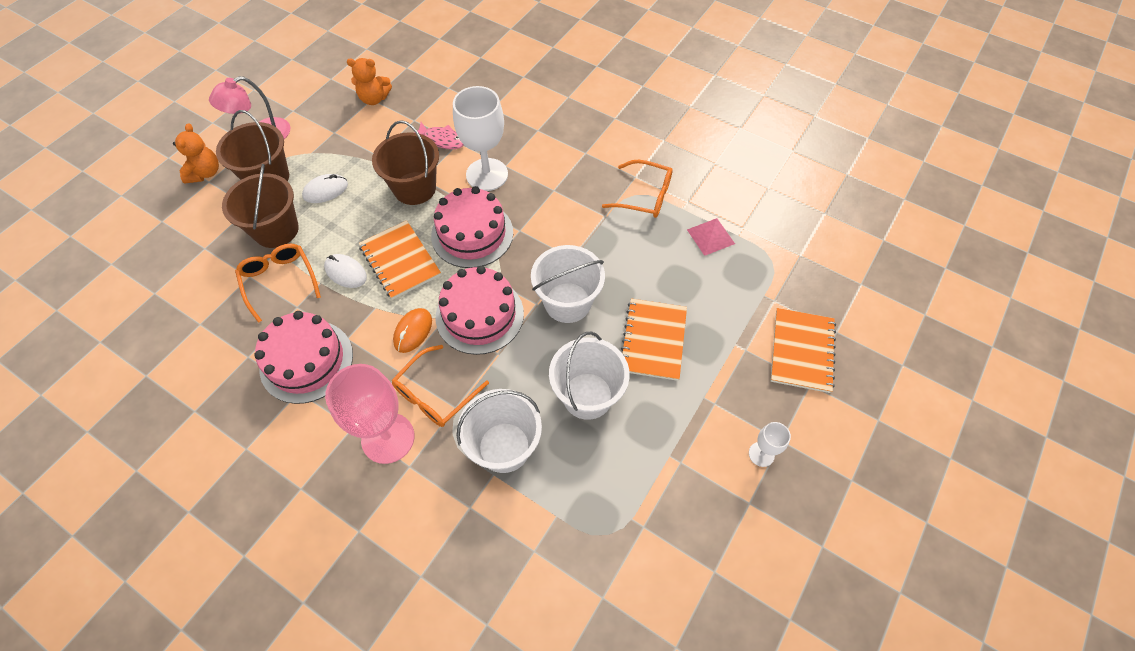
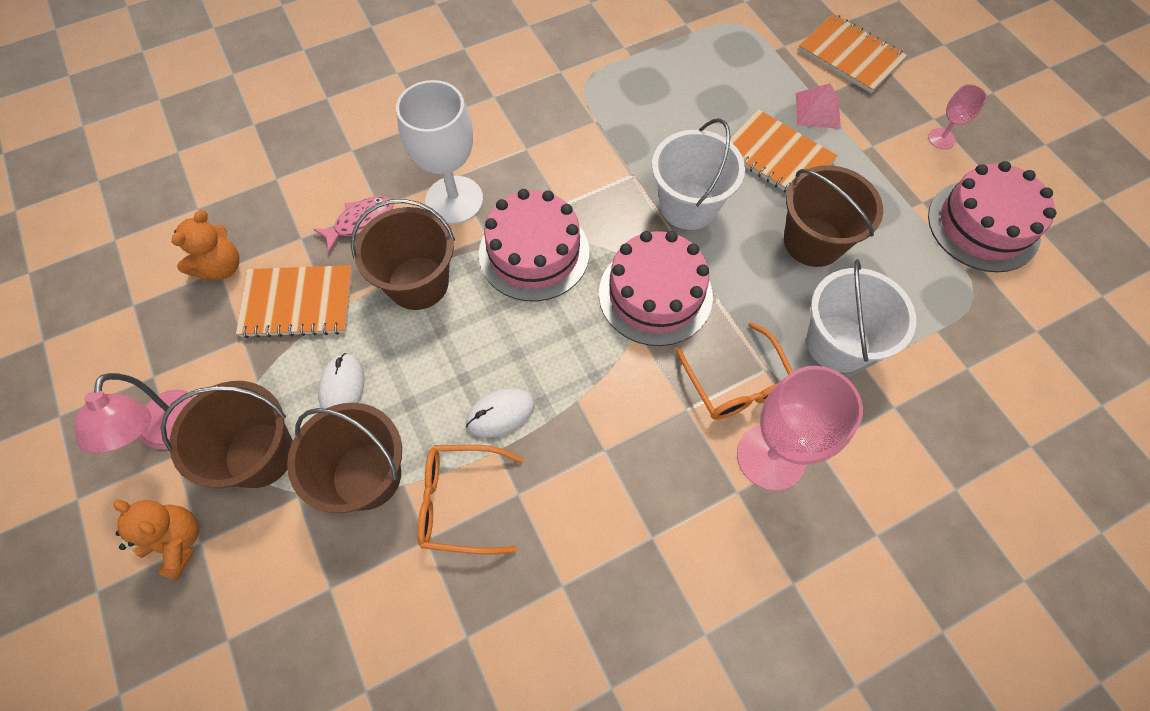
camera: 60 degrees left, 5 degrees up
(306, 361) = (612, 511): pink cake -> pink cake (983, 225)
(400, 261) = (523, 345): orange notebook -> orange notebook (298, 303)
(413, 331) = (637, 372): orange mouse -> none
(587, 396) = (813, 241): white bucket -> brown bucket
(644, 196) = (592, 76): orange glasses -> none
(710, 236) = (681, 52): pink pyramid -> pink pyramid (818, 110)
(761, 454) = (941, 139): white goblet -> pink goblet

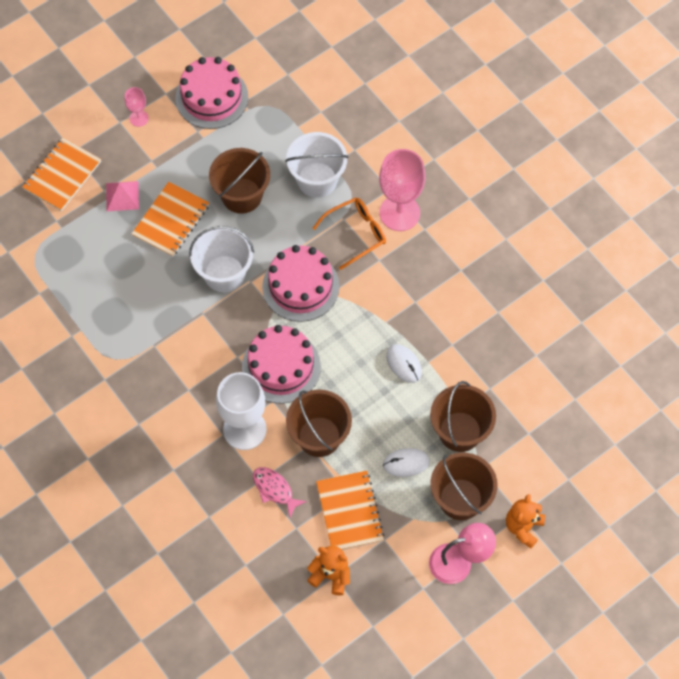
camera: 100 degrees left, 0 degrees up
(461, 502) = (463, 374): orange glasses -> none

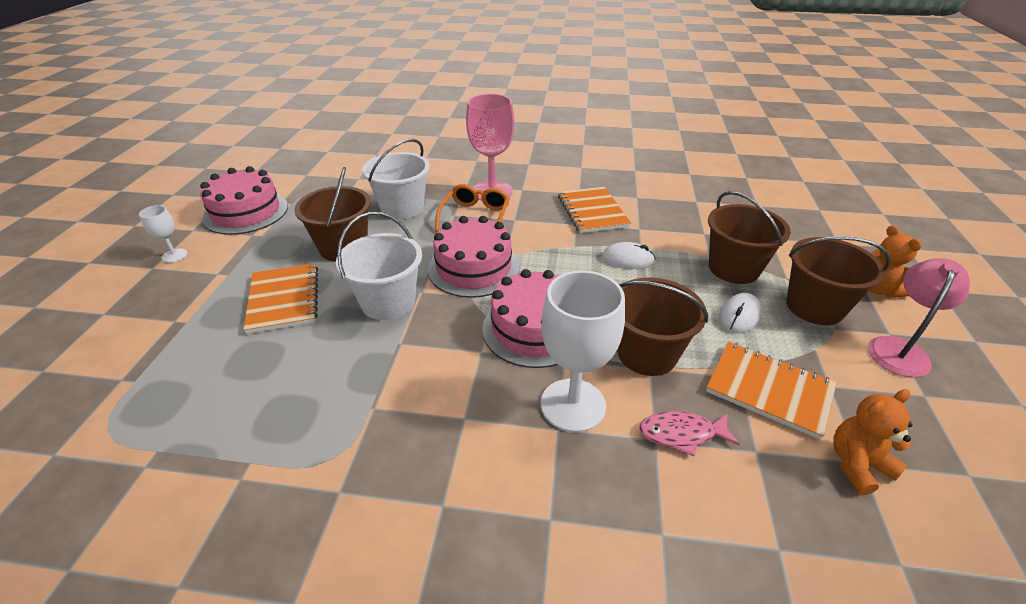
camera: 45 degrees left, 25 degrees down
(62, 175) = (101, 338): orange notebook -> orange notebook (592, 211)
(122, 196) = (203, 313): pink pyramid -> none
(139, 118) = (174, 255): pink goblet -> white goblet

